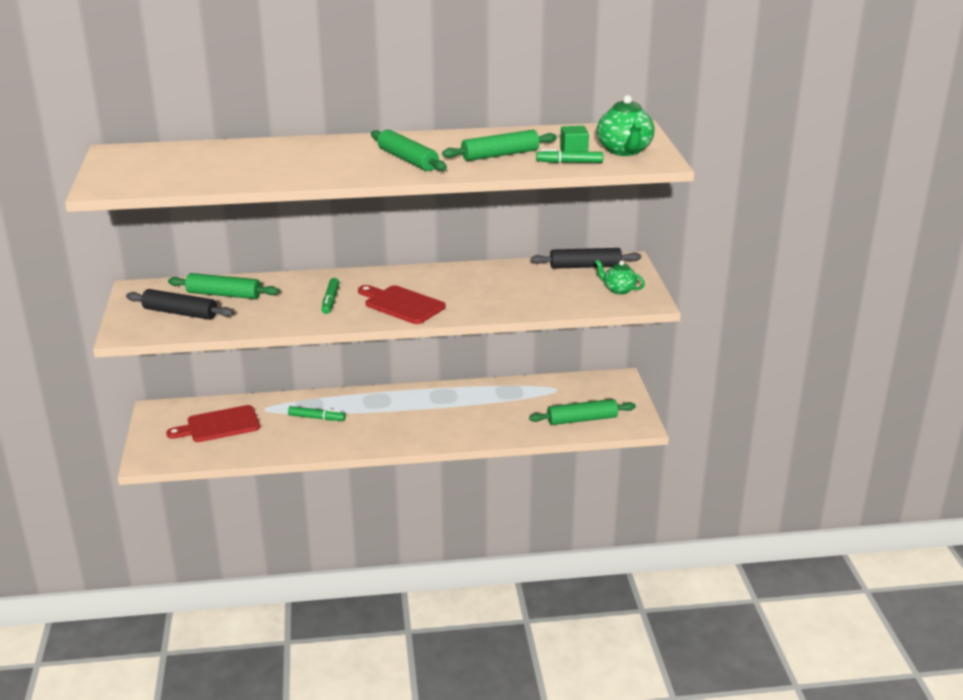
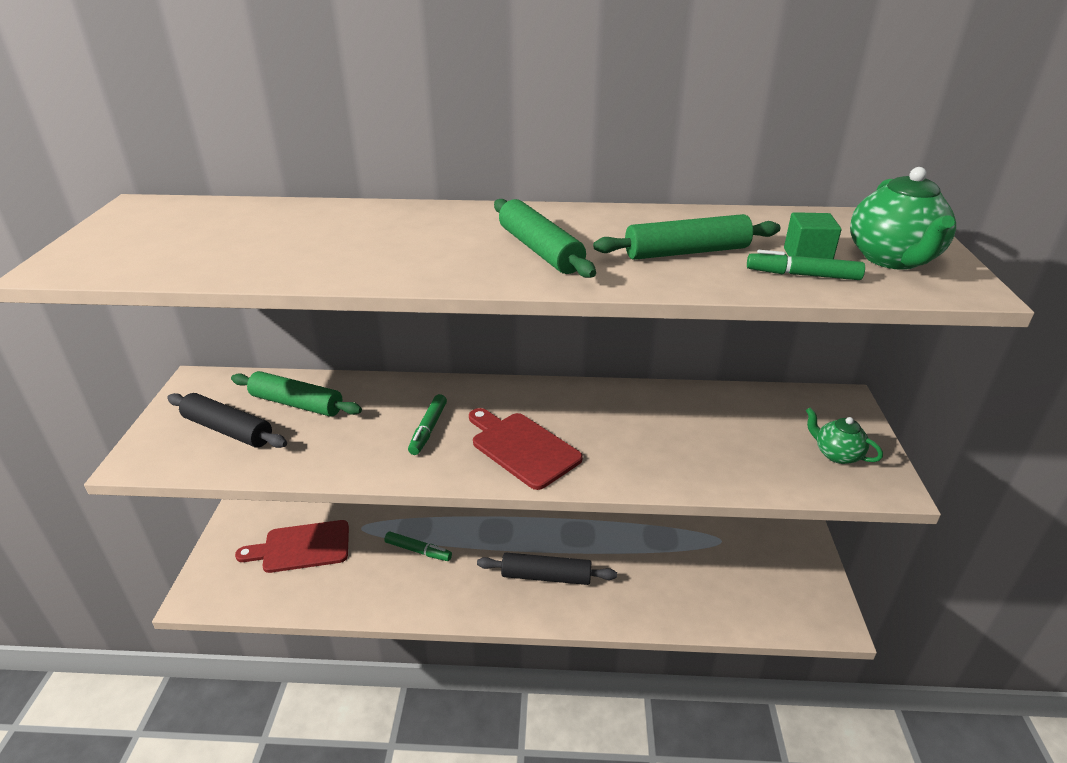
camera: 10 degrees right, 5 degrees up
(582, 419) = (754, 600): green rolling pin -> none
(585, 266) = (784, 404): black rolling pin -> black rolling pin (546, 576)

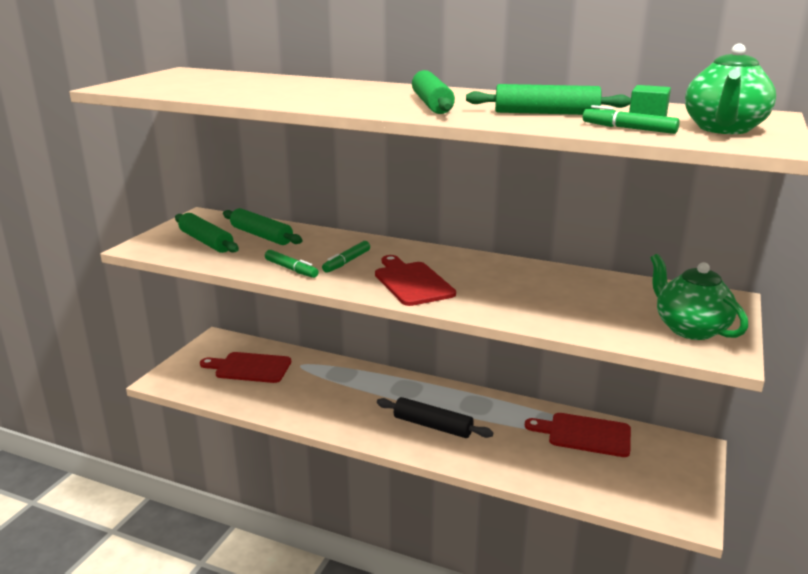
camera: 20 degrees right, 10 degrees down
(228, 430) = (206, 241): black rolling pin -> green rolling pin
(418, 550) = (336, 388): green marker -> green marker (291, 269)
(699, 544) = (585, 434): none -> red cutting board
(836, 454) = (689, 329): green teapot -> green teapot, size x1.63

